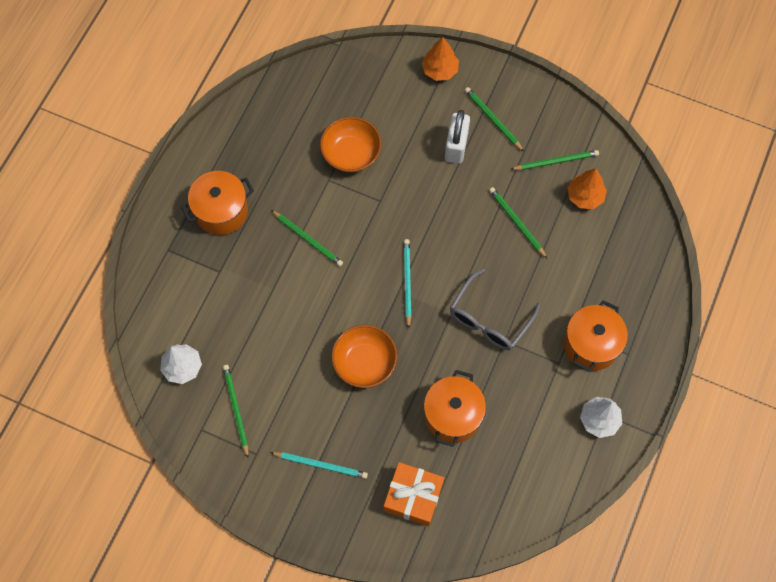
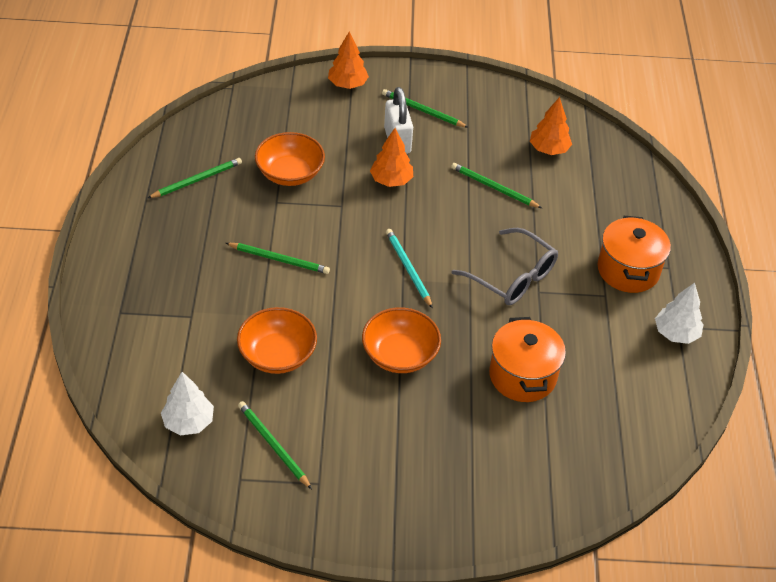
camera: 25 degrees left, 20 degrees down
(221, 211) = (168, 260): orange pot -> none
(270, 330) = (277, 355): none -> orange bowl
(321, 465) = (401, 470): turquoise pencil -> none
(413, 496) = (522, 468): orange gift -> none
(432, 187) = (391, 180): none -> orange tree
(489, 319) = (512, 277): grey glasses -> grey glasses turned 60 degrees counterclockwise
(556, 161) = (504, 129): green pencil -> green pencil (197, 180)

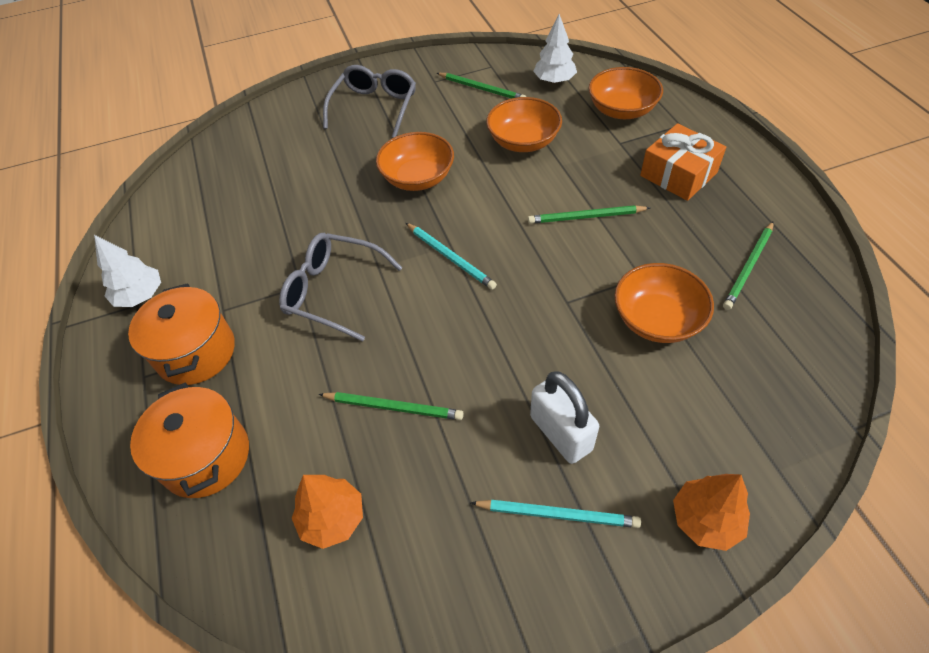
camera: 165 degrees right, 5 degrees up
(156, 352) = (621, 110): none -> orange bowl
(172, 265) = (678, 174): none -> orange gift
(391, 180) = (531, 361): orange tree -> none
(405, 470) = (374, 107): none -> grey glasses
(422, 111) = (557, 514): green pencil -> turquoise pencil
(522, 375) = (298, 200): orange pot -> orange pot (206, 457)

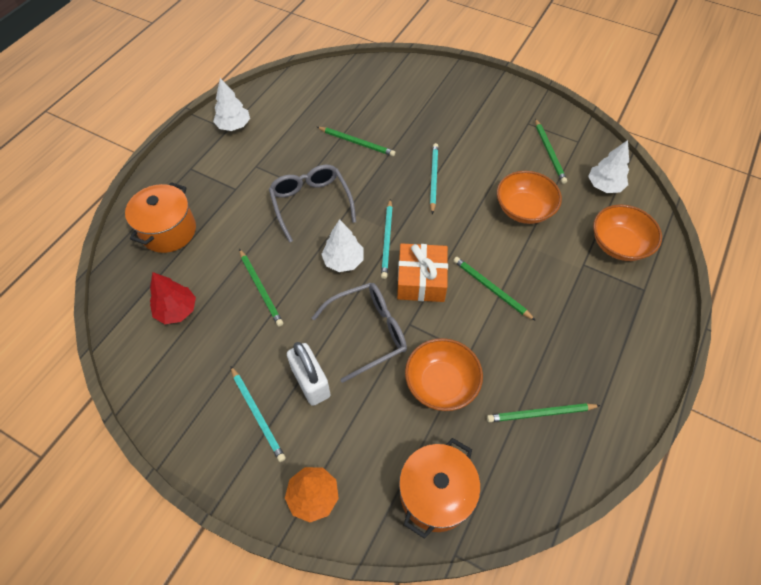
camera: 45 degrees right, 5 degrees up
(196, 352) = (221, 177): orange pot -> orange pot (435, 494)
(304, 206) = (357, 142): none -> green pencil
(332, 518) = (177, 310): orange tree -> red tree
(374, 107) = (470, 112): grey glasses -> grey glasses (368, 332)
(418, 178) = (433, 178): orange bowl -> turquoise pencil
(437, 308) = (343, 261): none -> white tree
(561, 433) = (311, 382): white padlock -> white padlock turned 45 degrees counterclockwise
(678, 174) = (589, 318): orange gift -> orange gift (421, 280)

